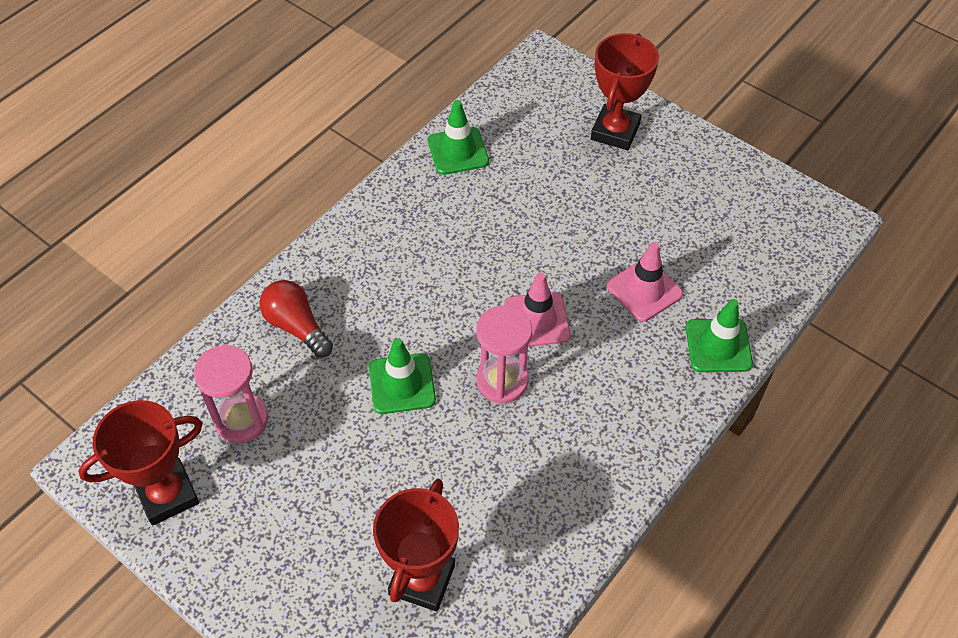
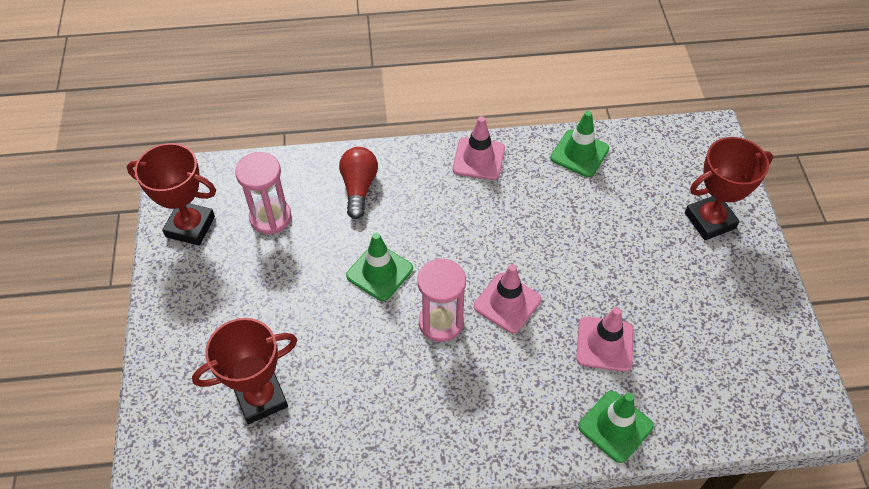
camera: 45 degrees right, 0 degrees up
(377, 219) = (478, 159): none -> pink traffic cone

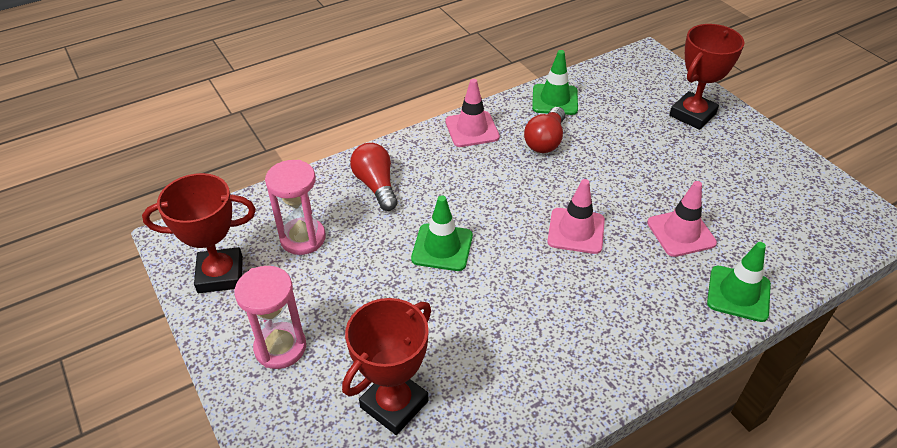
camera: 25 degrees left, 10 degrees down
(441, 322) = (528, 268): pink hourglass -> pink hourglass (280, 347)
(540, 197) = (545, 141): none -> red light bulb

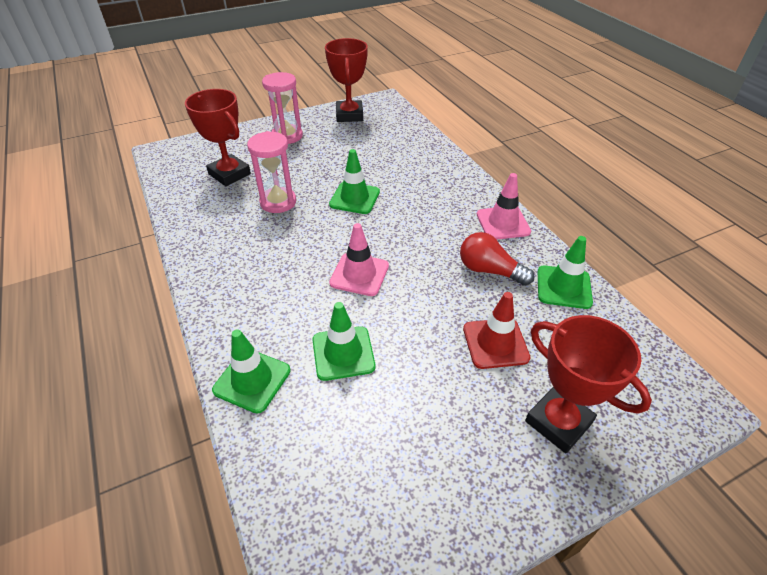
camera: 95 degrees right, 0 degrees up
(303, 238) = (375, 141): pink hourglass -> pink hourglass (278, 202)
(376, 185) = (426, 170): red light bulb -> none
(632, 141) = (495, 343): none -> red traffic cone
(681, 233) = (343, 353): pink traffic cone -> green traffic cone

